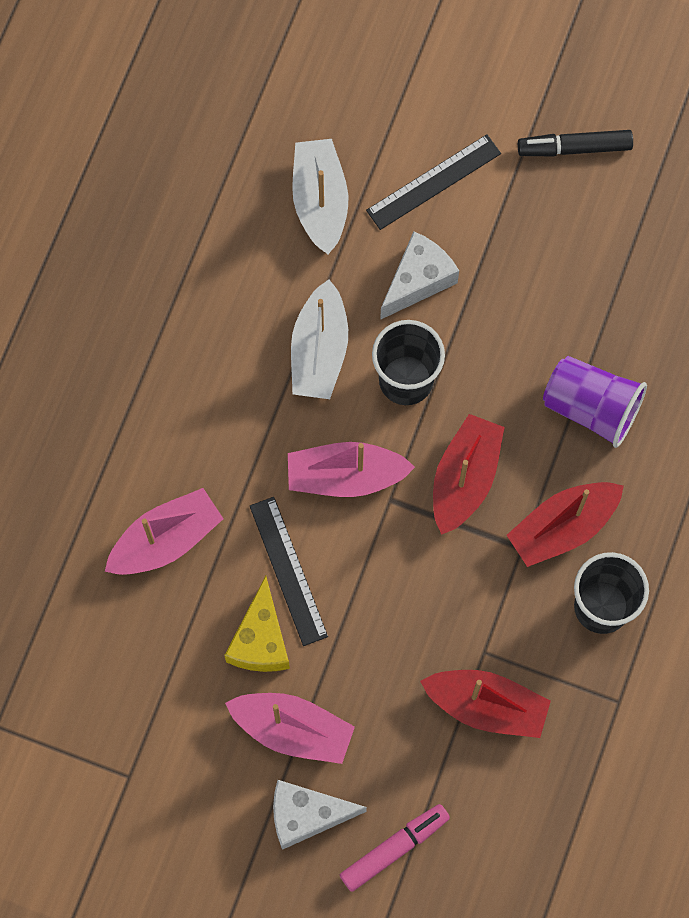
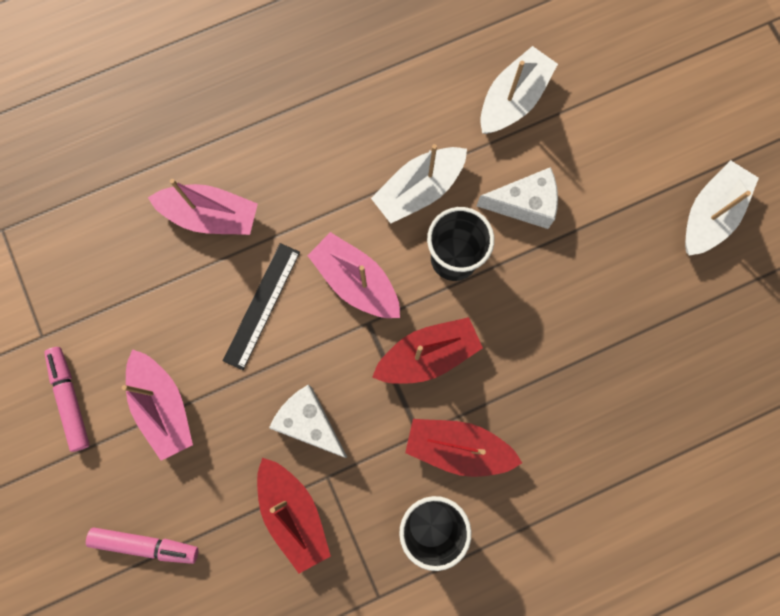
camera: 45 degrees right, 5 degrees up
(209, 801) = (70, 399): none -> pink marker
(260, 640) = (202, 331): yellow cheese -> none
(306, 815) = (116, 468): white cheese -> white cheese (309, 422)
(434, 182) = (596, 153): black ruler -> none
(574, 148) = (710, 214): black marker -> white boat
(591, 407) = (554, 389): purple cup -> none

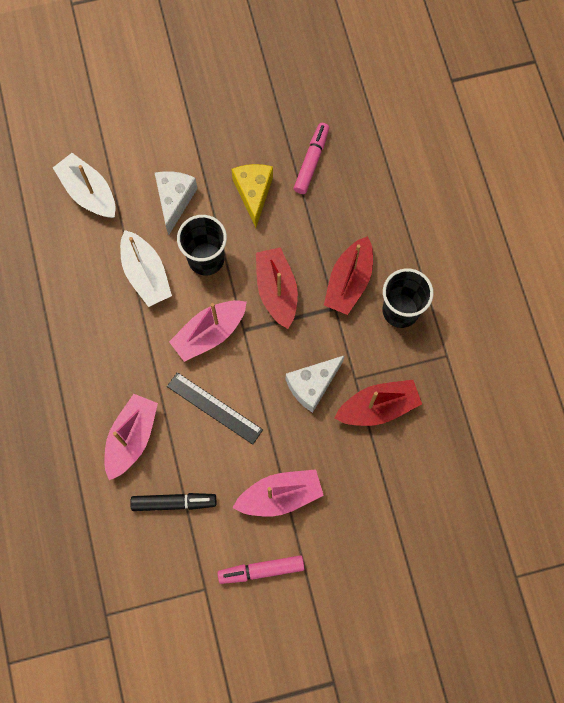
camera: 80 degrees left, 5 degrees down
(139, 280) = (174, 502): none -> black marker
(145, 544) = (384, 522): pink marker -> pink marker (311, 161)
(556, 301) = (253, 193): none -> yellow cheese
(710, 214) = (210, 77): white boat -> none

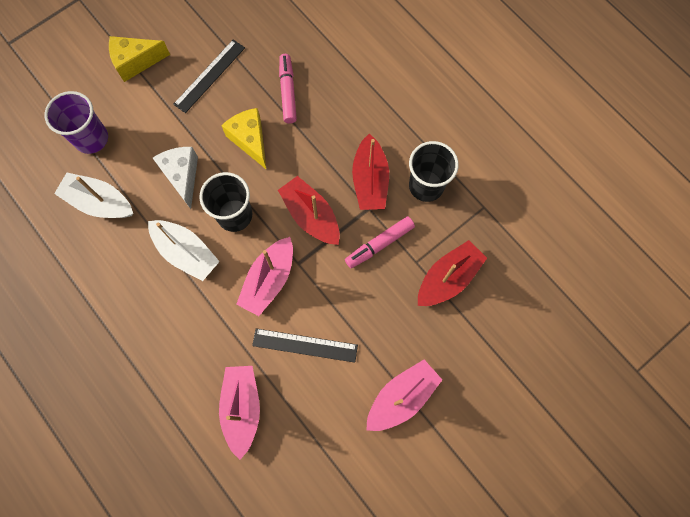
camera: 25 degrees left, 0 degrees up
(108, 129) = (91, 138): none -> purple cup
(174, 502) = (309, 450): black marker -> none
(181, 71) = (136, 62): none -> yellow cheese
(244, 114) = (210, 76): none -> black ruler
(261, 570) = (417, 474): pink marker -> pink marker (379, 244)
(312, 385) = (382, 285): white cheese -> none

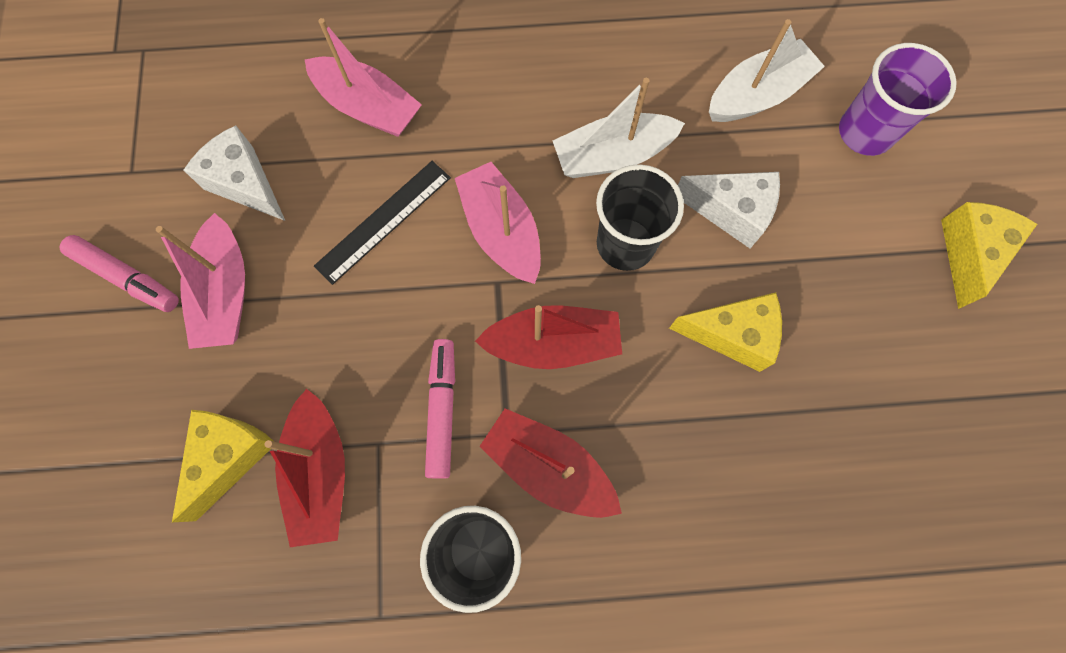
camera: 125 degrees right, 0 degrees up
(210, 76) = (884, 344): black ruler -> none
(288, 92) = (785, 444): pink marker -> pink marker (127, 278)
(336, 440) = (245, 184): none -> white cheese
(473, 326) = (230, 456): none -> yellow cheese

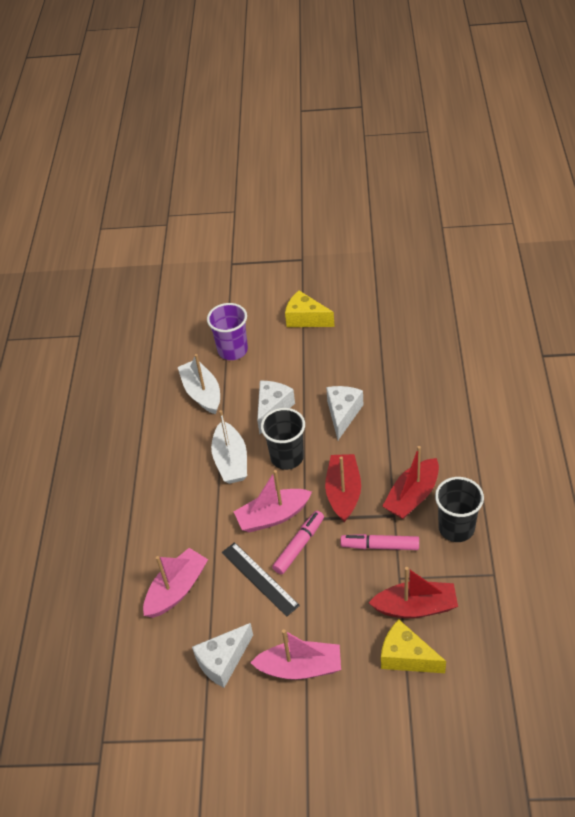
camera: 80 degrees left, 25 degrees down
(127, 278) = (284, 732): pink marker -> pink marker (299, 545)
(732, 335) = (343, 414): yellow cheese -> white cheese

